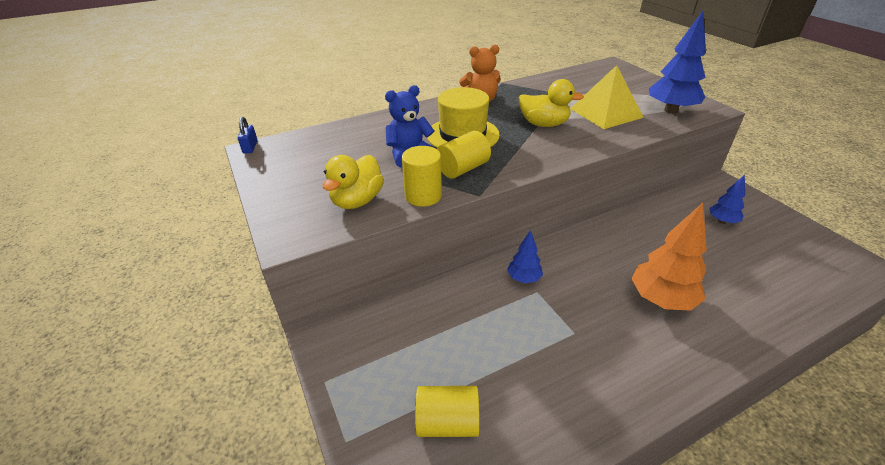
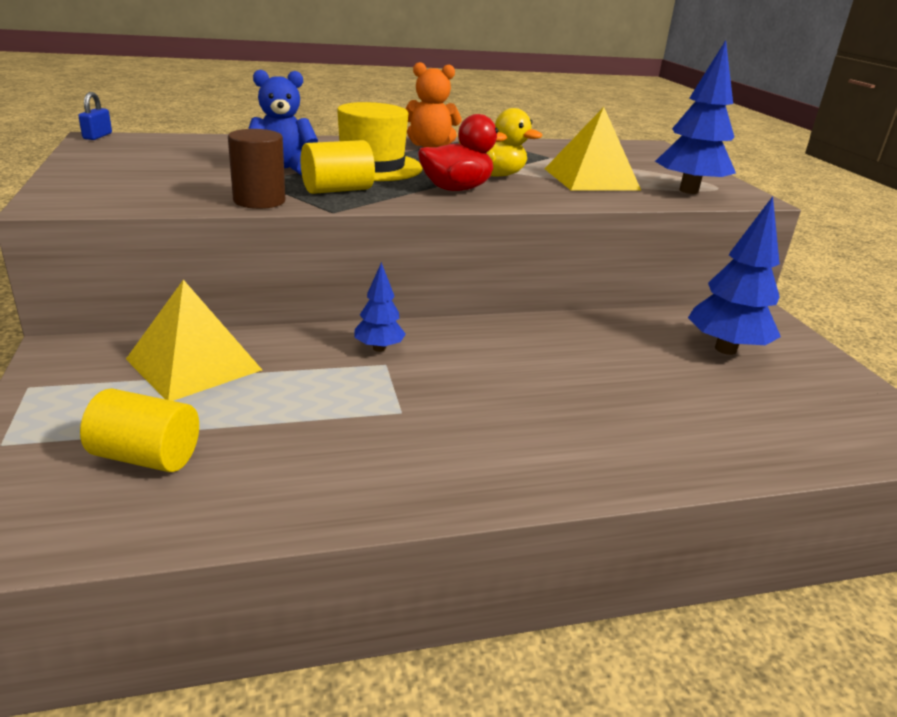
camera: 10 degrees right, 10 degrees down
(357, 201) = (172, 191): yellow duck -> none
(418, 327) = (194, 364): none -> yellow pyramid
(423, 196) = (259, 201): yellow cylinder -> brown cylinder
(535, 147) = (456, 189): none -> red duck
(661, 299) = (559, 406): orange tree -> none
(722, 221) = (725, 349): blue tree -> blue tree, size x1.81

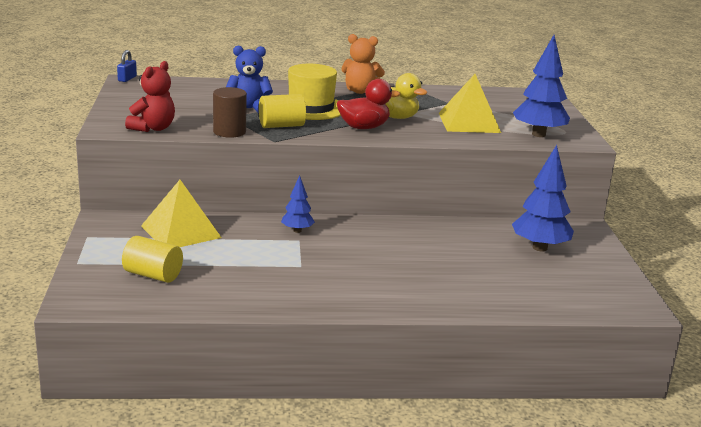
camera: 10 degrees right, 5 degrees down
(133, 199) = (153, 128): none -> red teddy bear

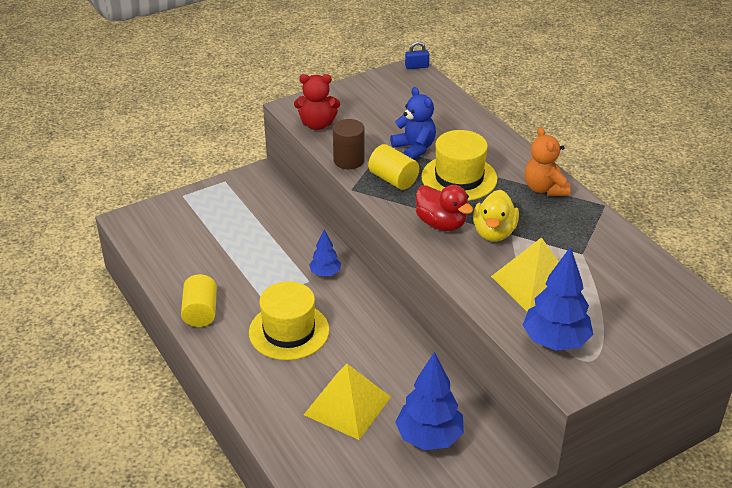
camera: 65 degrees right, 15 degrees up
(153, 275) = (191, 235): yellow cylinder -> yellow cylinder (200, 312)
(180, 231) = (269, 217): yellow pyramid -> yellow pyramid (347, 405)
(359, 266) = (289, 331): none -> yellow hat

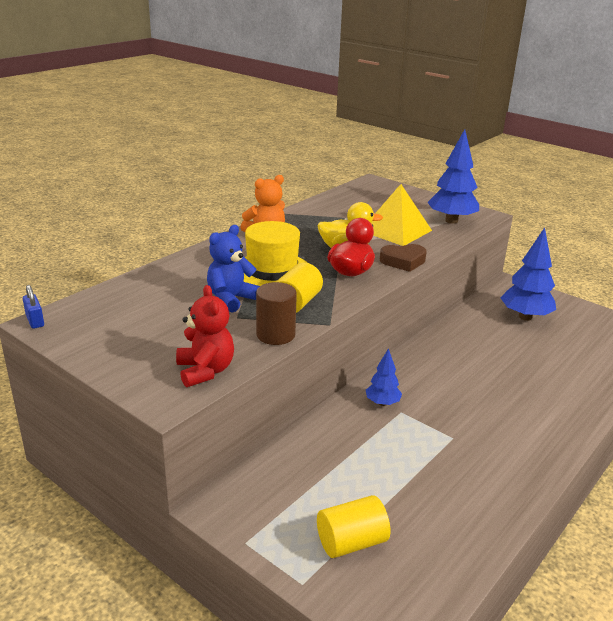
camera: 110 degrees left, 10 degrees down
(200, 312) = (512, 480): yellow cylinder -> yellow cylinder (351, 542)
(289, 331) = (482, 408): yellow hat -> none
(347, 405) = (534, 357): yellow pyramid -> none
(452, 264) = (403, 261): none -> brown heart

